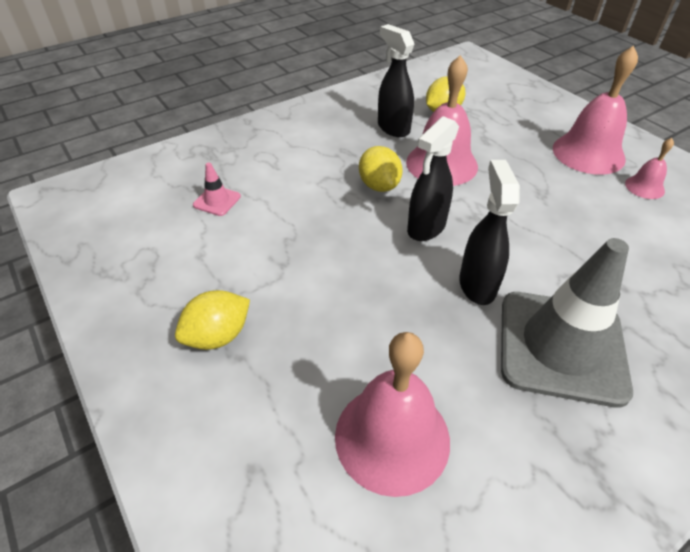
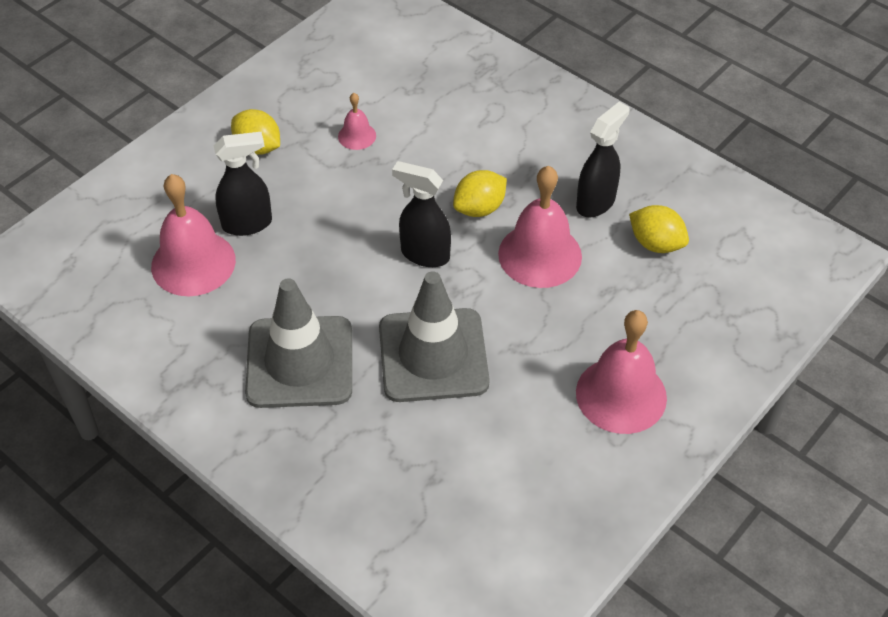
camera: 75 degrees right, 5 degrees up
(217, 201) = (412, 98): pink traffic cone -> none
(477, 285) = (357, 300): black spray bottle -> black spray bottle (248, 224)
(551, 243) = (433, 355): none -> grey traffic cone
(644, 187) = (568, 448): pink bell -> pink bell (357, 136)

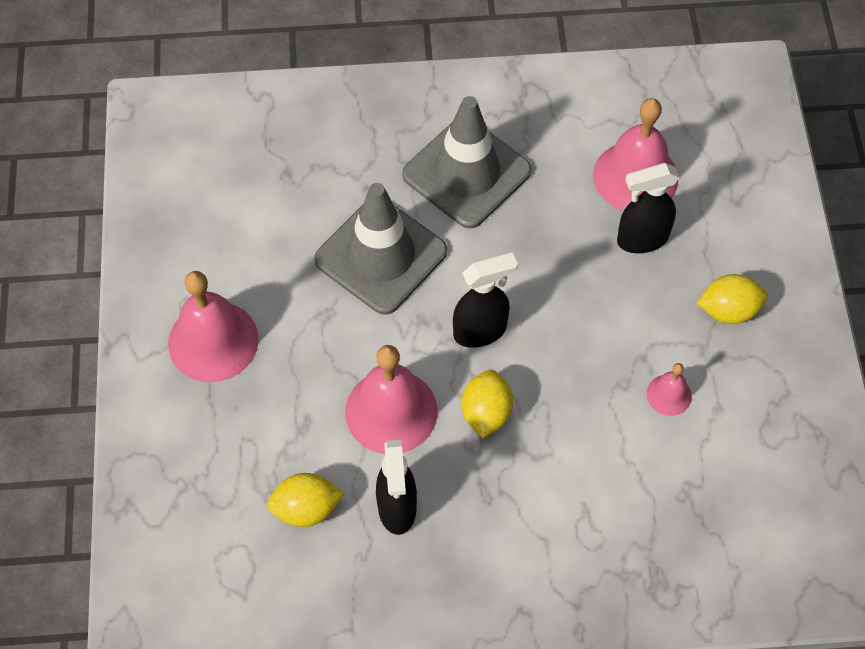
camera: 135 degrees right, 10 degrees up
(248, 224) = (641, 239): black spray bottle -> black spray bottle turned 45 degrees clockwise

